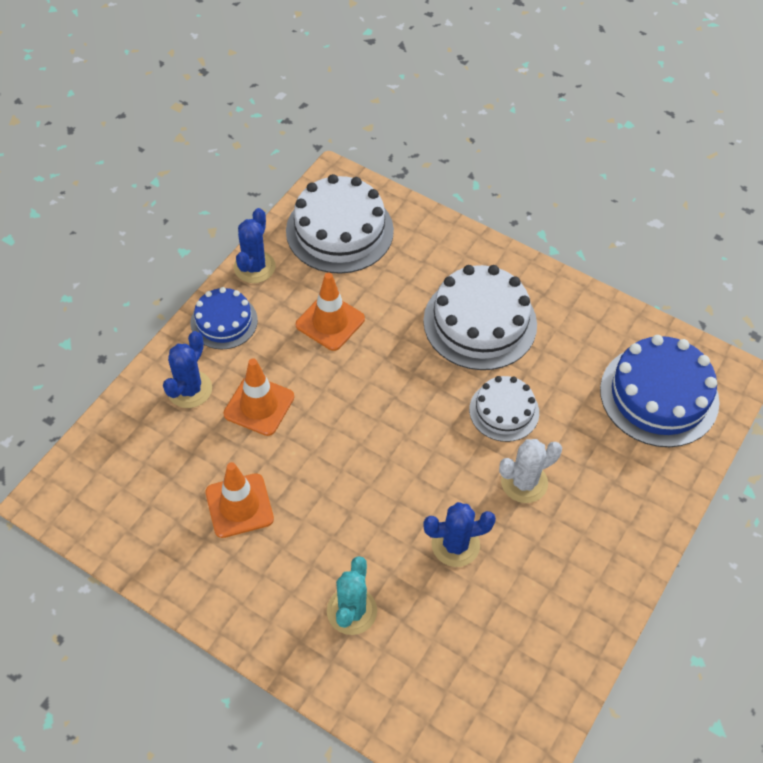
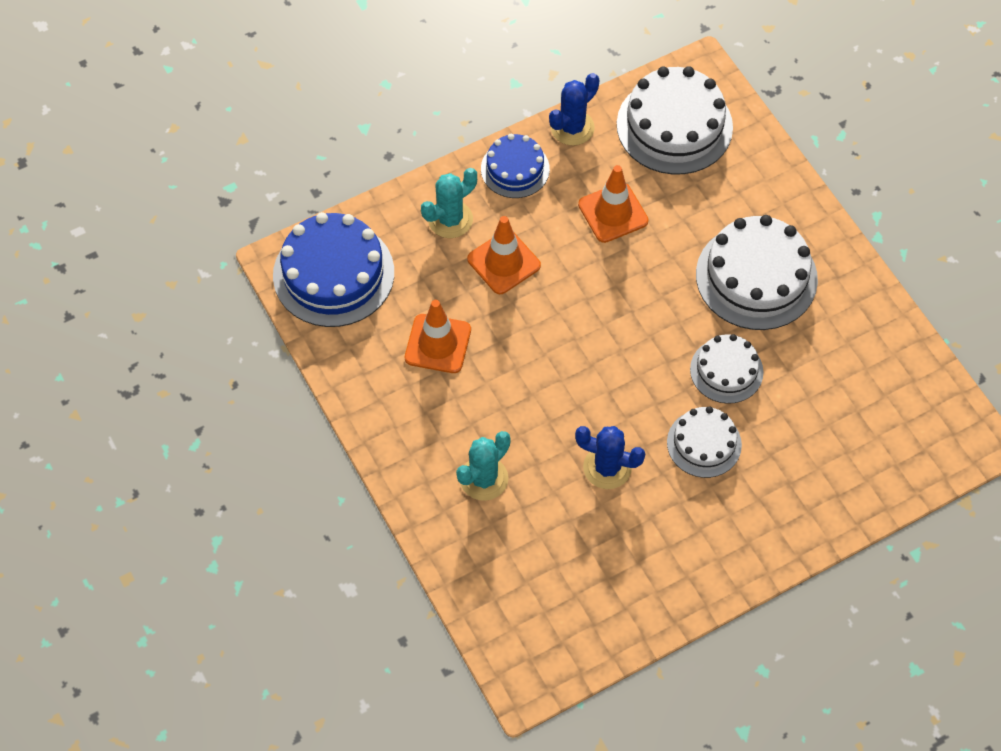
camera: 30 degrees right, 5 degrees up
(189, 389) = (450, 219): blue cactus -> turquoise cactus
(524, 482) = (704, 443): white cactus -> white cake
(659, 395) = (887, 425): blue cake -> blue cake (333, 274)

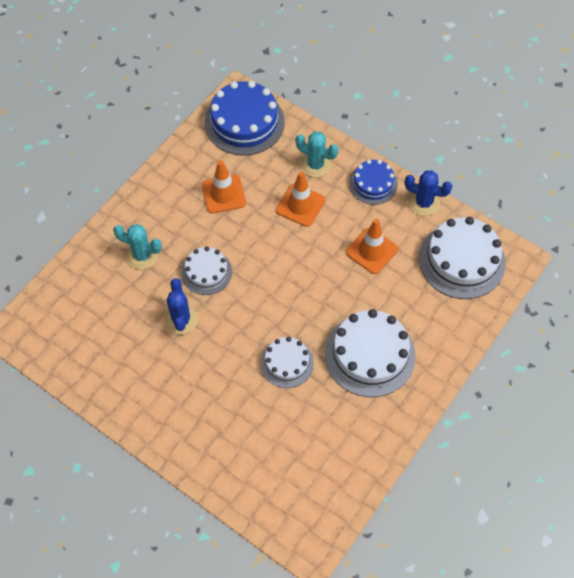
camera: 65 degrees right, 0 degrees up
(704, 443) = (225, 370): white cake -> white cake (206, 272)

